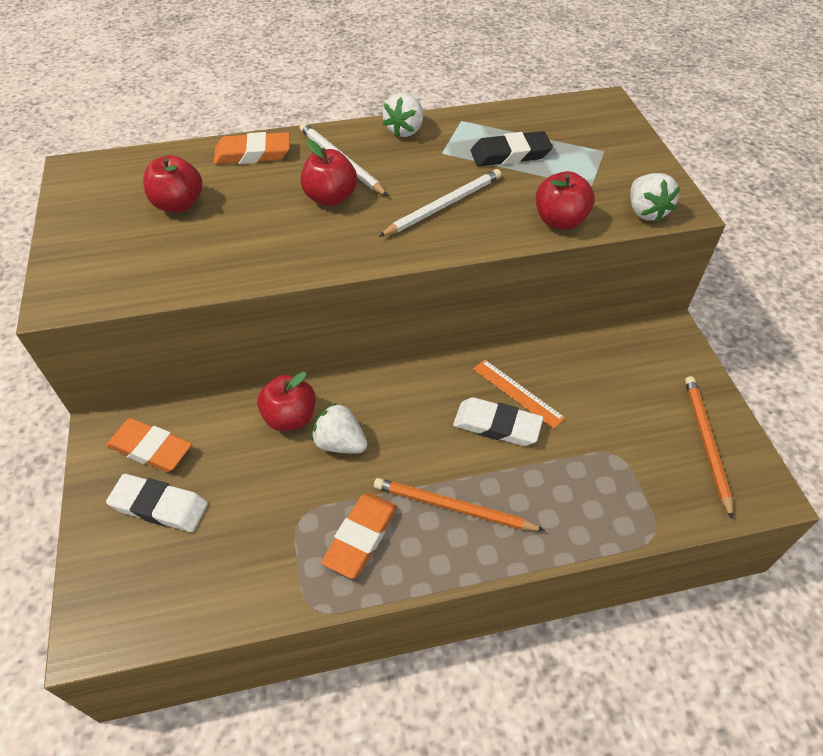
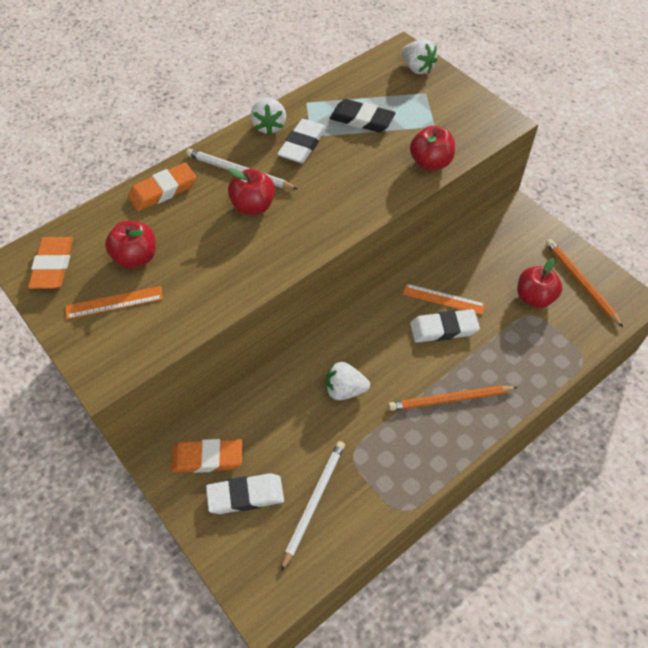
camera: 25 degrees left, 5 degrees up
(125, 237) = (114, 302): none -> orange ruler
(290, 417) = (296, 387): red apple -> red apple (534, 297)
(361, 537) = (402, 448): orange eraser -> orange eraser (53, 266)
(426, 158) = (302, 145): none -> white eraser
(444, 205) = (342, 181): white pencil -> white pencil (314, 502)
(510, 154) = (362, 119): black eraser -> black eraser turned 60 degrees clockwise
(645, 212) = (483, 134): white strawberry -> white strawberry (417, 68)

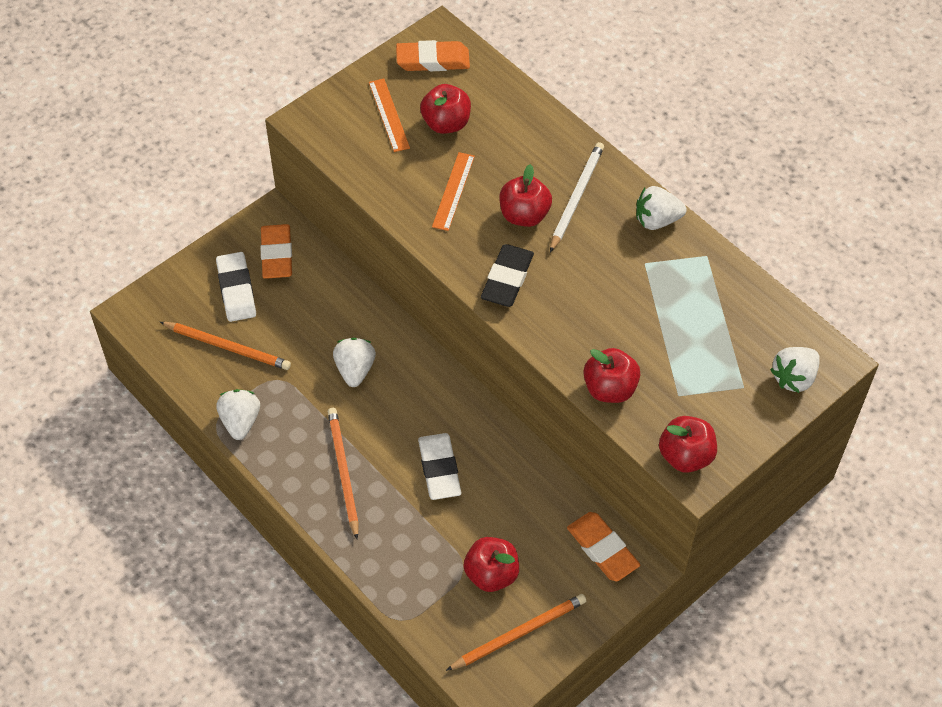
camera: 85 degrees right, 0 degrees up
(163, 190) = (541, 132): orange eraser -> orange eraser (602, 549)
(302, 145) = (628, 255): white eraser -> none
(314, 502) = (228, 347): white pencil -> orange pencil
(362, 119) = (680, 315): black eraser -> black eraser (507, 279)
(399, 487) = (240, 421): none -> white strawberry
(443, 299) = (483, 470): orange ruler -> orange ruler (453, 191)
(487, 126) = (685, 456): none -> red apple

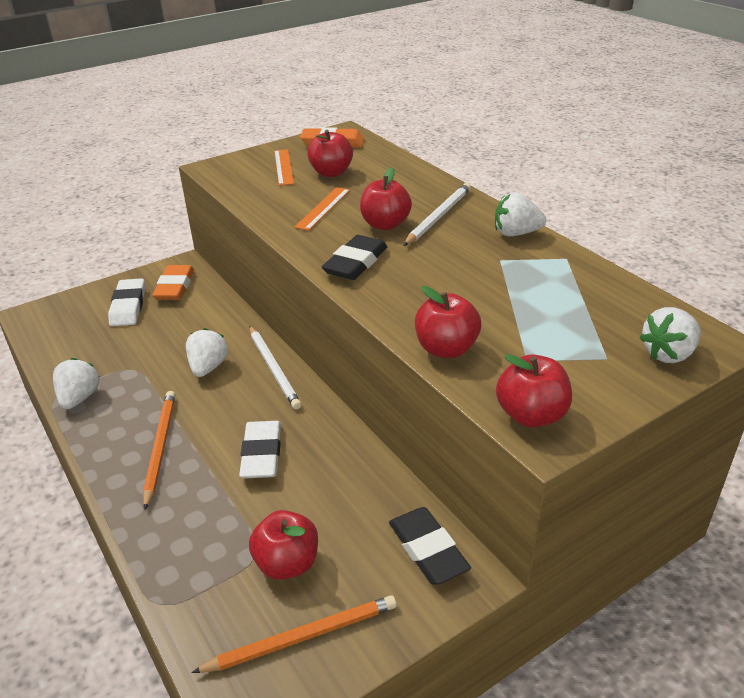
camera: 10 degrees right, 20 degrees down
(228, 347) = (99, 343): orange pencil -> none
(421, 366) = (273, 369): none -> white pencil
(602, 549) = (428, 549): orange eraser -> black eraser

